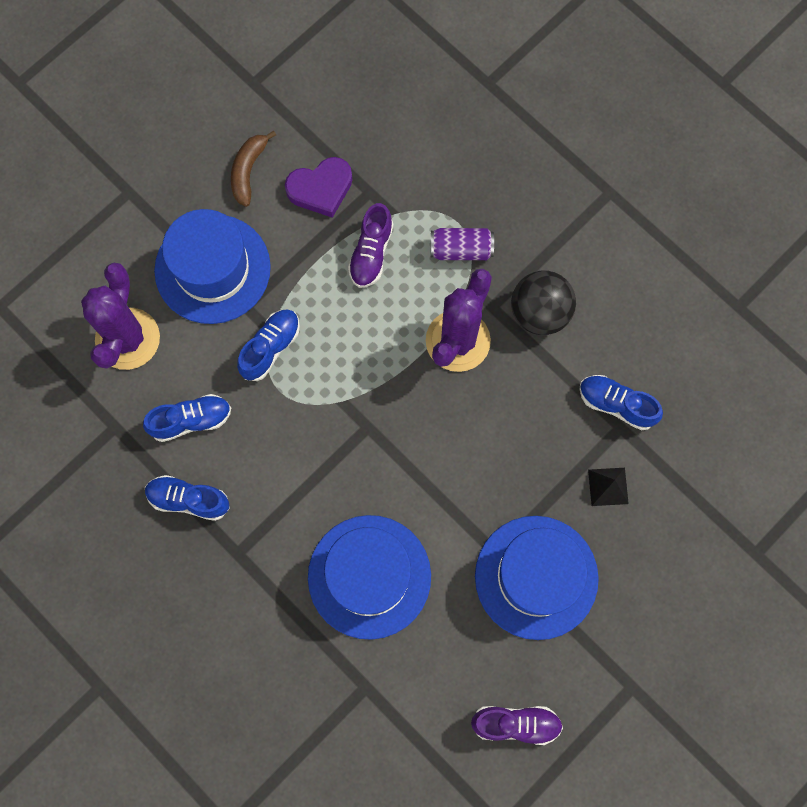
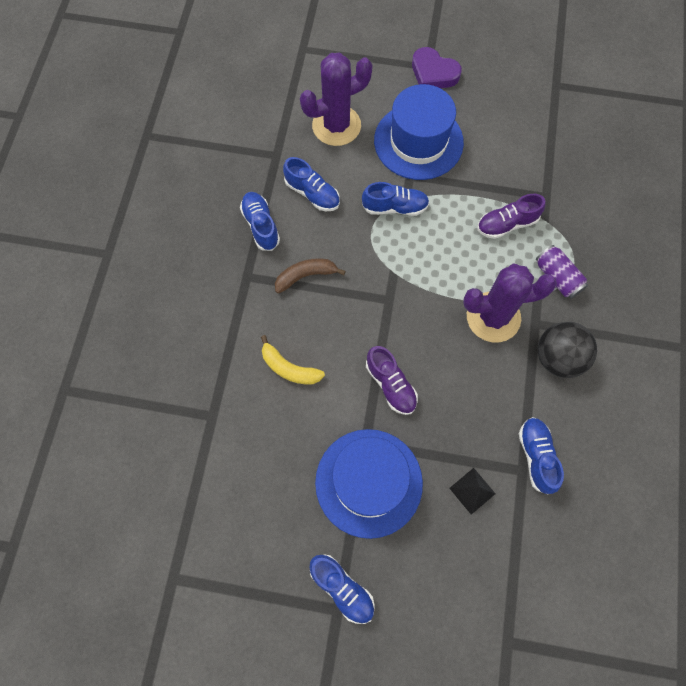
camera: 55 degrees right, 5 degrees down
(248, 171) = (498, 119): brown banana -> brown banana (306, 276)
(321, 189) = (523, 167): purple heart -> purple heart (433, 73)
(369, 576) = (289, 368): blue hat -> yellow banana
(516, 724) = (253, 538): purple shoe -> purple shoe (391, 385)
(616, 669) = (342, 588): none -> blue shoe

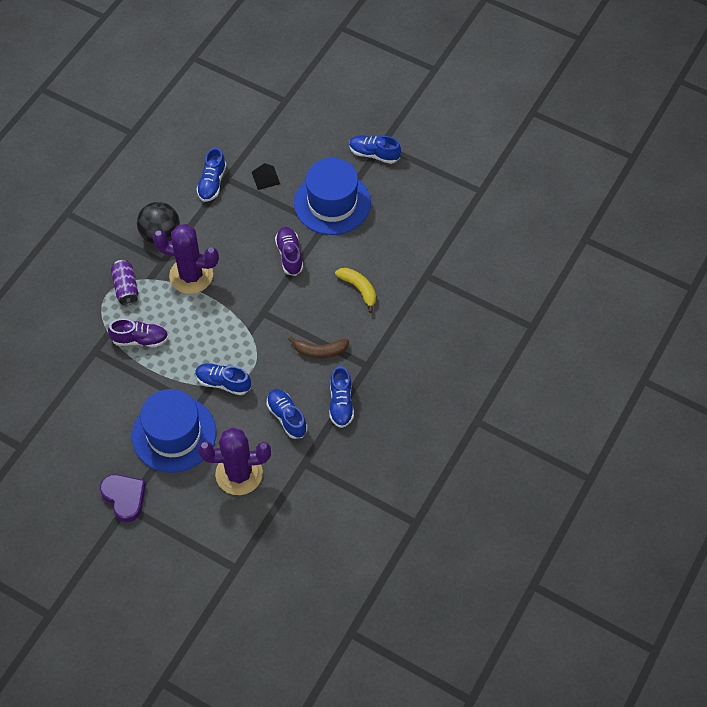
camera: 160 degrees left, 10 degrees down
(342, 588) = (374, 154): blue shoe -> blue shoe turned 45 degrees counterclockwise

